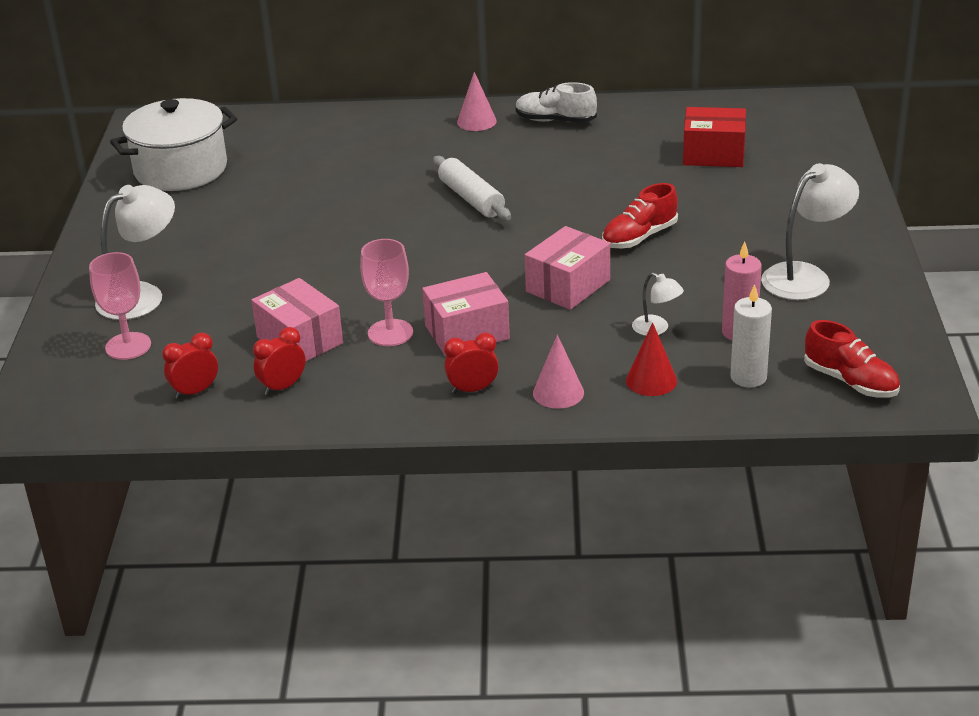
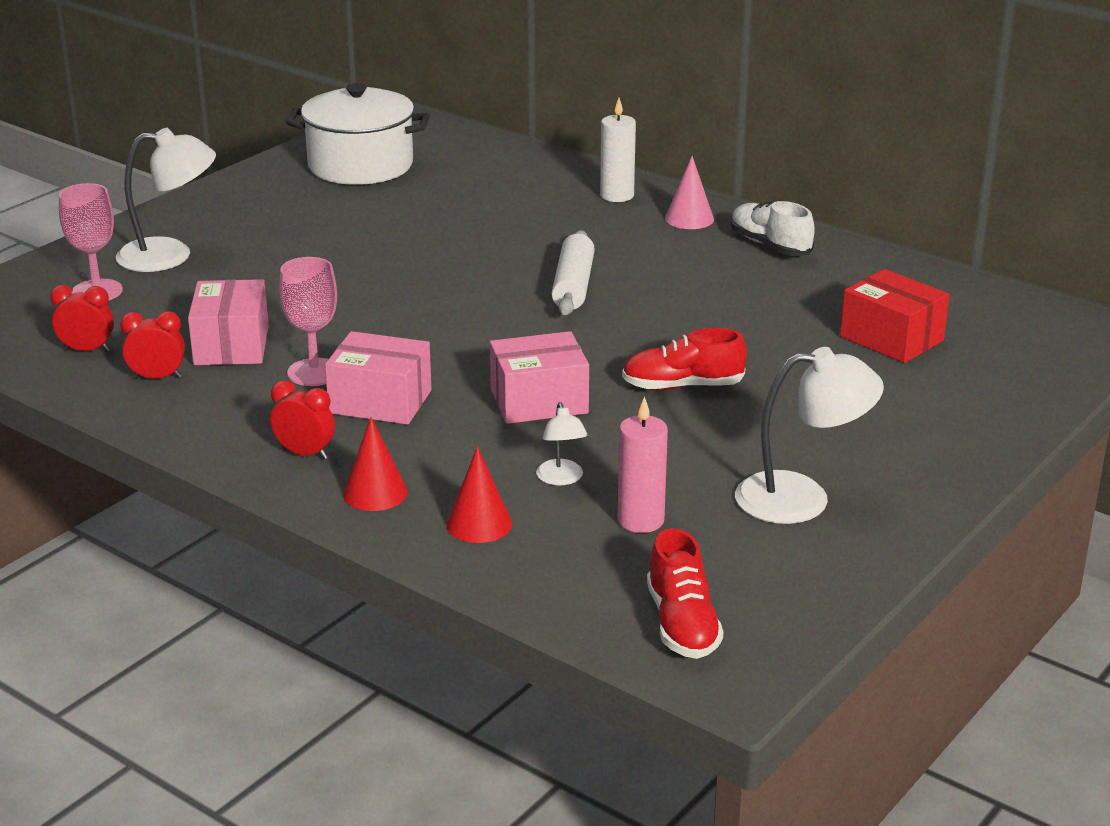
camera: 35 degrees right, 5 degrees down
(558, 392) = (375, 493): pink cone -> red cone
(748, 377) = (580, 567): white candle -> white candle (617, 195)

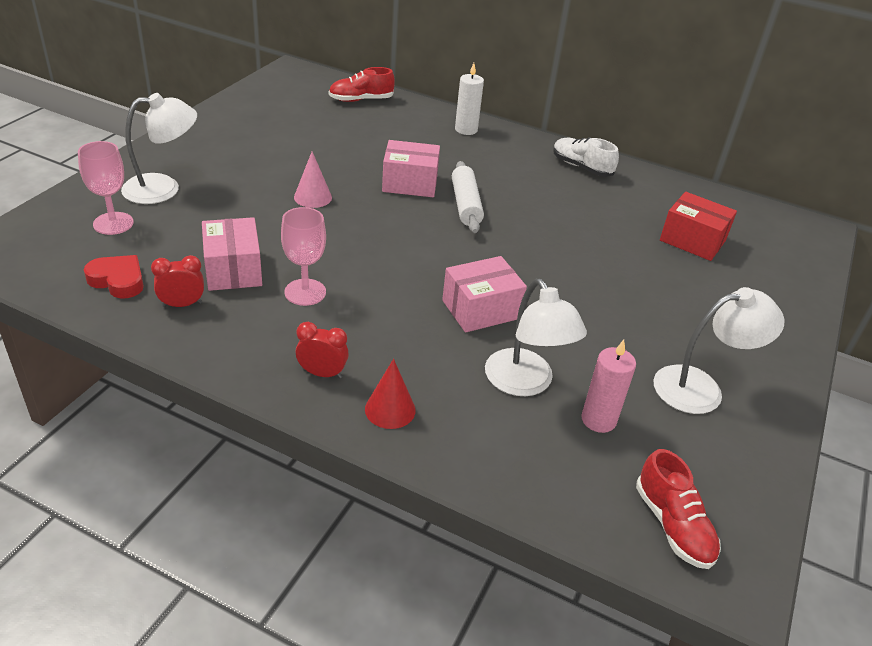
camera: 15 degrees left, 10 degrees up
(87, 350) = (118, 280): red clock -> red heart
(360, 165) = (283, 108): white pot -> none
(380, 401) = (364, 317): pink box -> pink box (410, 183)
(479, 524) = (481, 434): red cone -> none
(561, 479) = (525, 383): white lamp -> white lamp, size x1.93
(682, 386) = (575, 289): red shoe -> red shoe (361, 100)
(689, 218) = (520, 147): pink cone -> pink cone (313, 197)

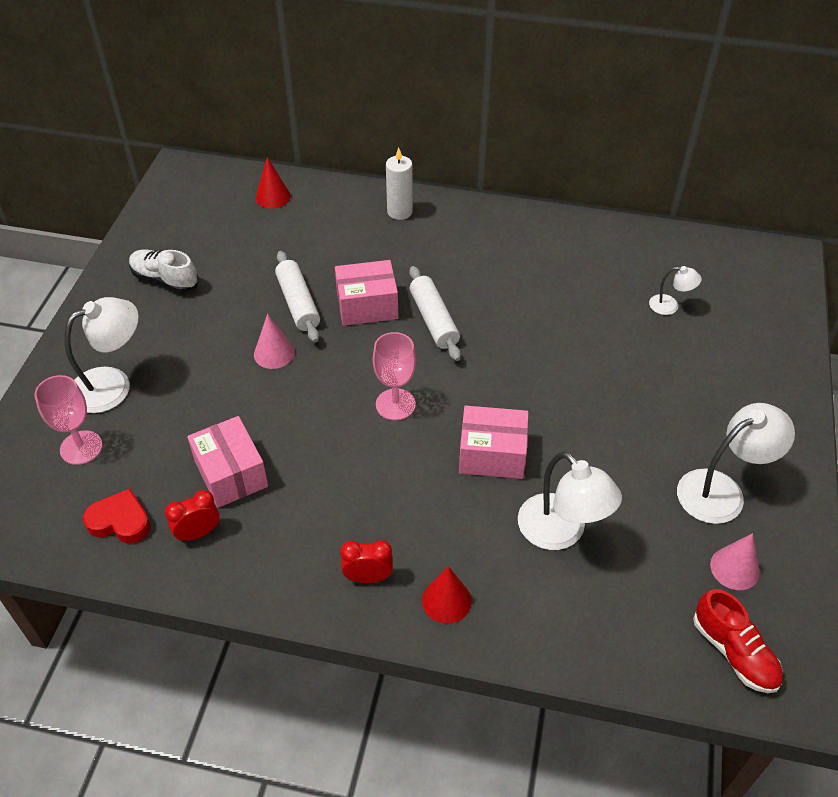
camera: 10 degrees left, 10 degrees up
(305, 292) = (314, 482): pink goblet -> pink goblet (395, 404)
(350, 169) = (298, 303): none -> white rolling pin
(361, 100) = (273, 197): red shoe -> red cone
(481, 309) = (492, 454): pink box -> pink box turned 45 degrees clockwise
(581, 167) = (534, 234): white shoe -> white shoe (165, 279)
(598, 420) = (639, 555): pink candle -> none
(692, 240) = (670, 306): red box -> white lamp
(695, 454) = (734, 568): none -> pink cone

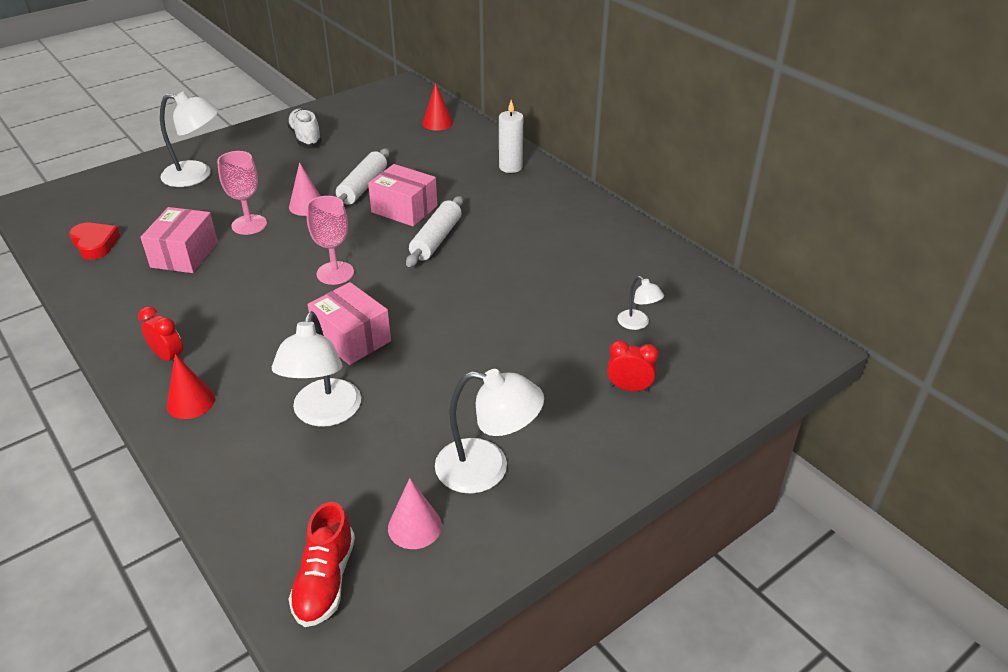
camera: 40 degrees right, 10 degrees down
(81, 447) = (134, 197): pink goblet -> pink goblet (249, 225)
(198, 533) = (121, 274): red clock -> red clock (629, 388)

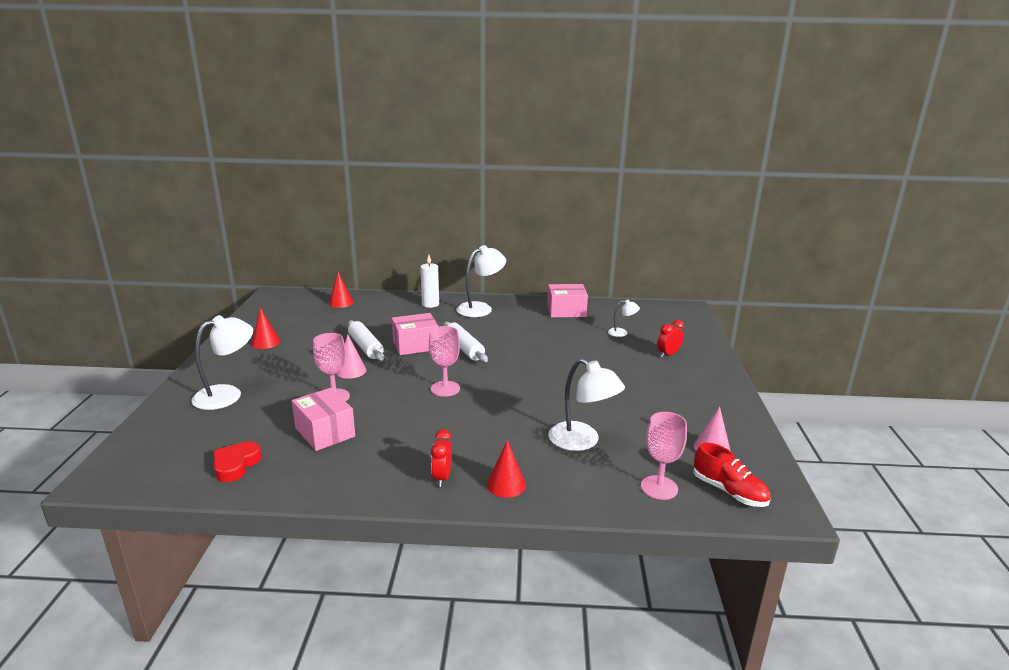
camera: 50 degrees left, 15 degrees down
(95, 244) = (236, 465): red heart -> red heart turned 75 degrees counterclockwise
(168, 357) = (442, 478): red clock -> red clock turned 75 degrees counterclockwise
(281, 515) = (659, 487): none -> pink goblet
(305, 137) = (265, 342): white shoe -> red cone
(352, 338) = (521, 407): pink box -> pink box (566, 311)
(487, 469) = (687, 412): white lamp -> white lamp (480, 308)

